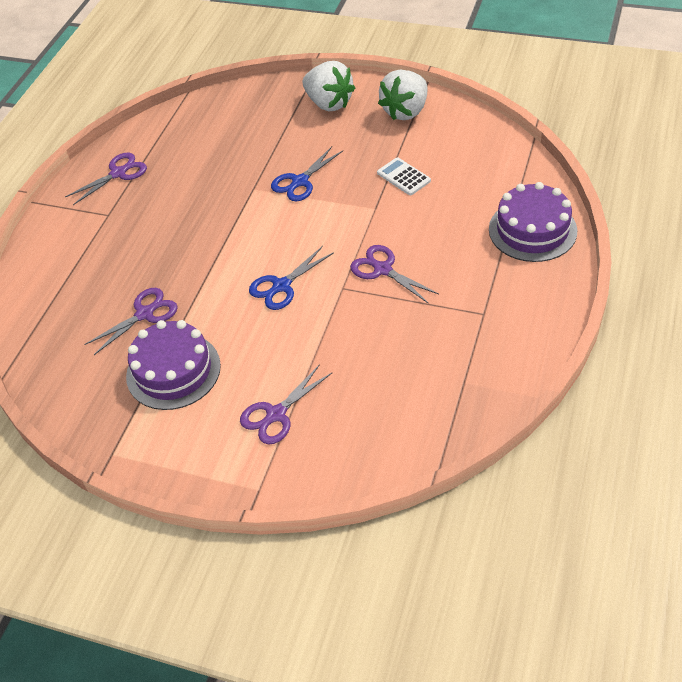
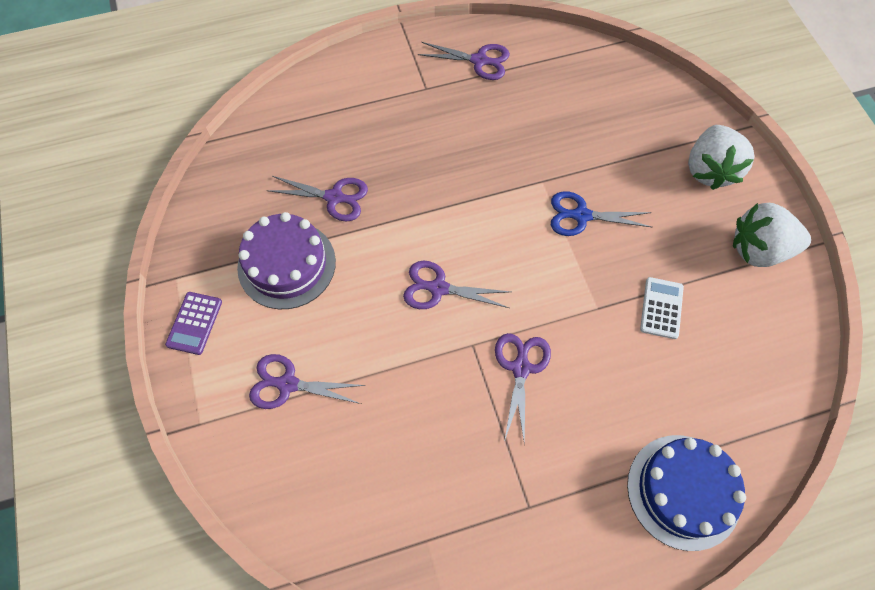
camera: 50 degrees right, 15 degrees up
(166, 457) = (194, 323): none -> purple calculator
(281, 286) = (438, 288): blue scissors -> purple scissors
(532, 230) = (683, 491): purple cake -> blue cake

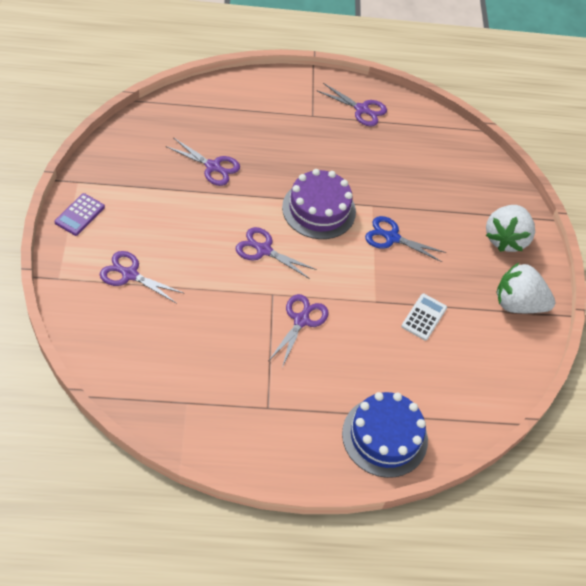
camera: 10 degrees right, 10 degrees down
(286, 264) = (160, 199): purple cake -> purple cake (319, 209)

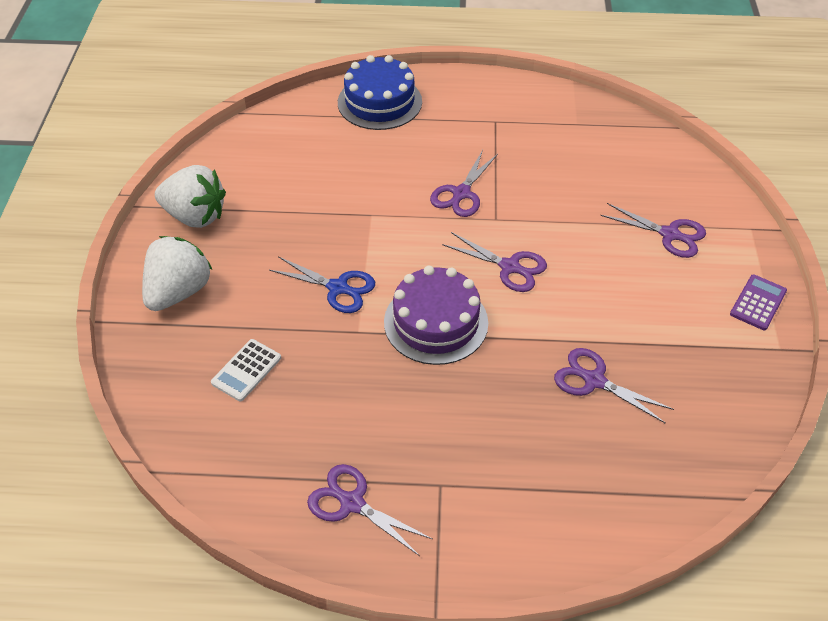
camera: 170 degrees left, 5 degrees down
(424, 317) = (316, 200): white calculator -> white calculator (246, 370)

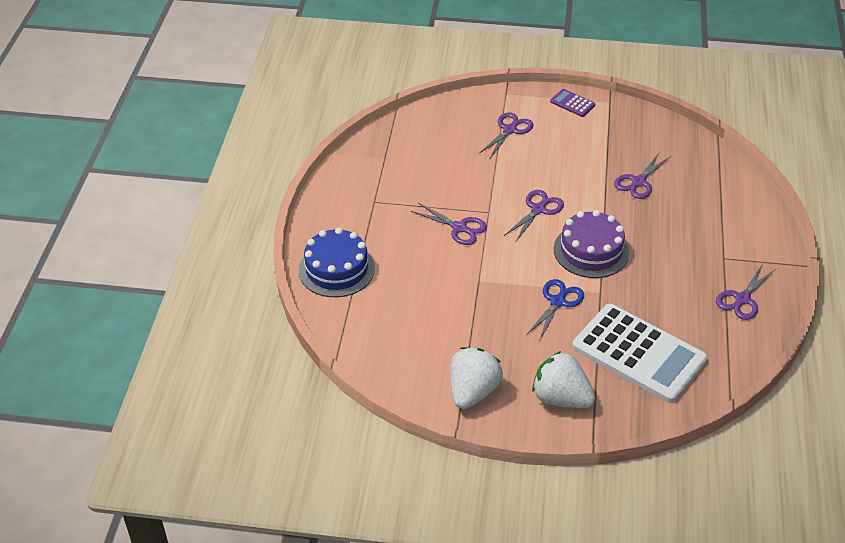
camera: 85 degrees left, 5 degrees down
(246, 370) = (638, 354): white calculator -> white calculator, size x2.41

